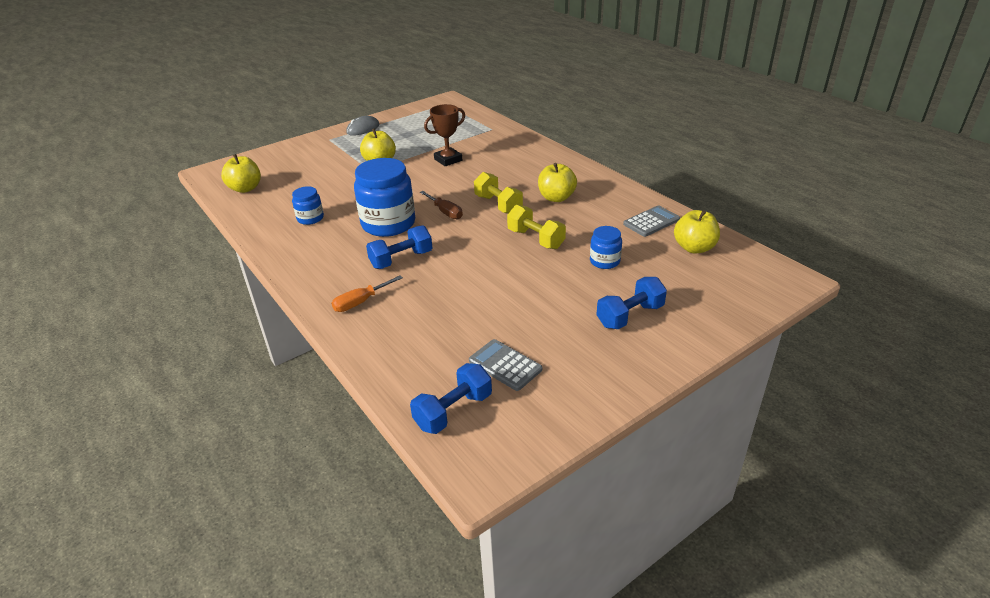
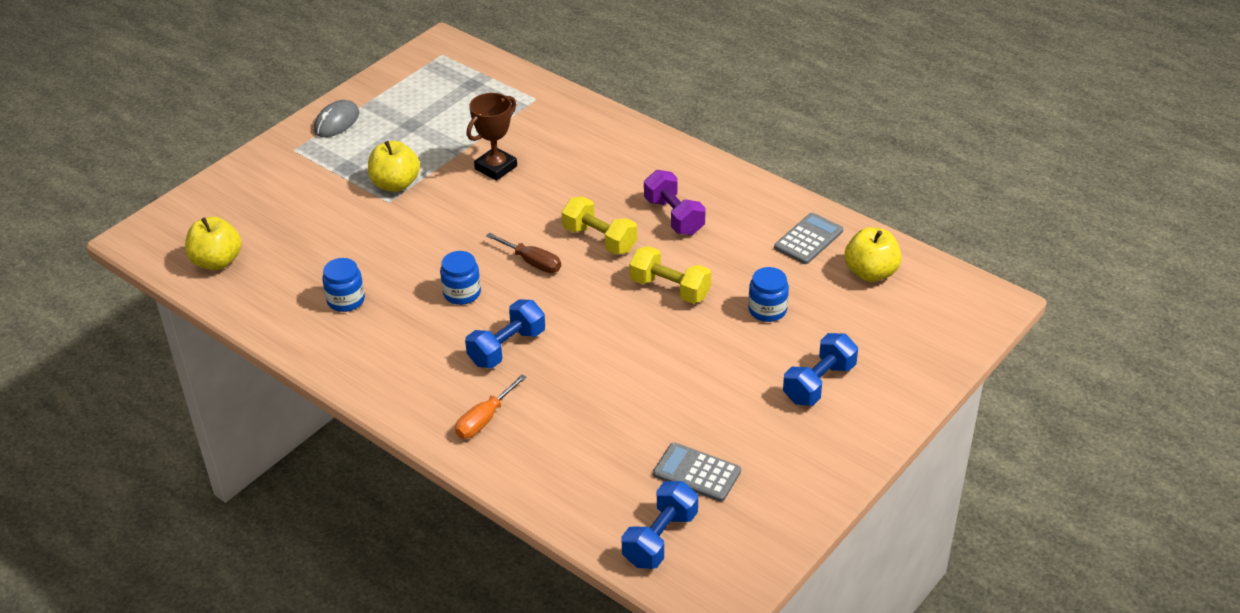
camera: 15 degrees left, 5 degrees up
(388, 224) = (462, 293): blue jar -> blue jar, size x0.50
(556, 198) = (674, 216): yellow apple -> purple dumbbell

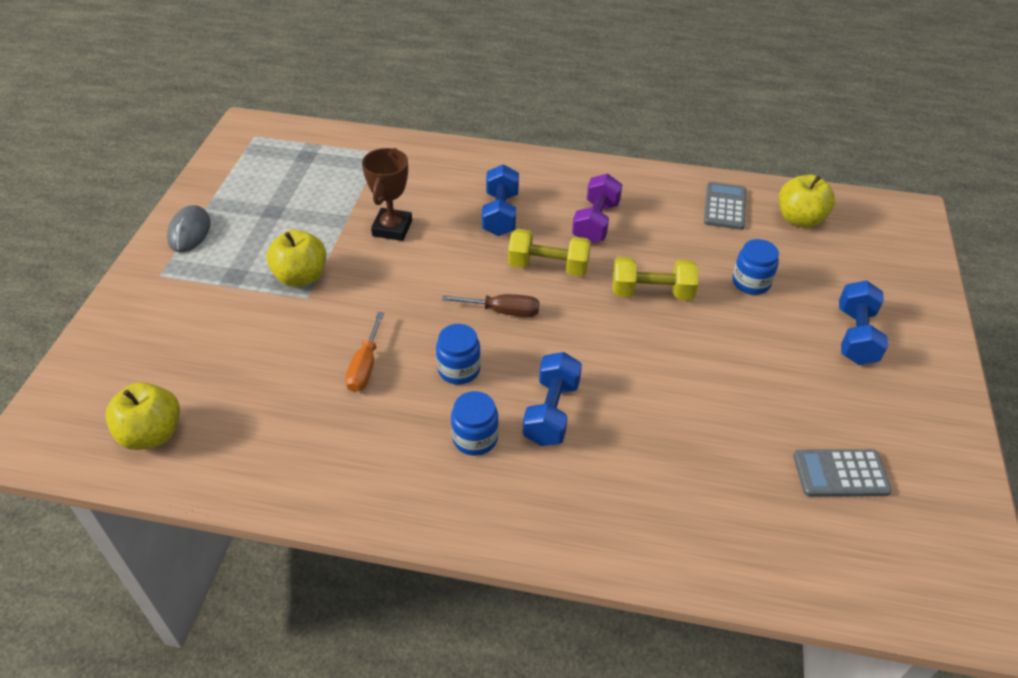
camera: 30 degrees left, 5 degrees up
(346, 300) = (339, 424): blue jar -> blue jar (475, 438)
(484, 419) = (594, 504): orange screwdriver -> orange screwdriver (365, 366)
(660, 538) = (875, 565): blue dumbbell -> blue dumbbell (500, 214)
(674, 216) = (595, 223): purple dumbbell -> purple dumbbell turned 75 degrees clockwise

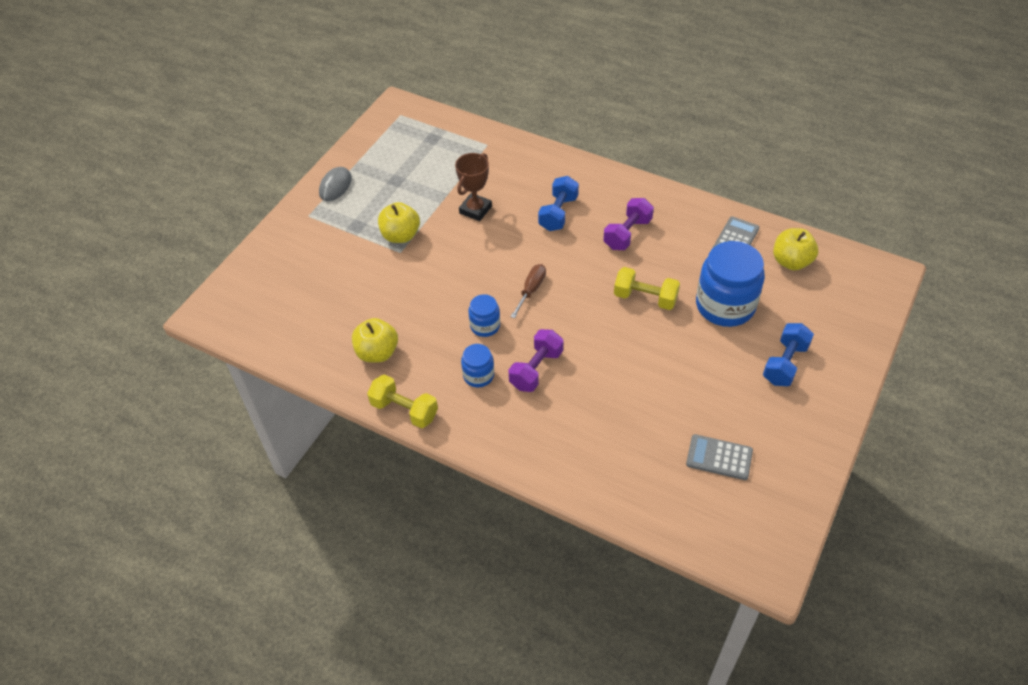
camera: 20 degrees right, 5 degrees up
(152, 434) = (278, 326): yellow apple -> yellow apple (377, 352)
(365, 366) = (423, 310): orange screwdriver -> none
(503, 311) = (531, 290): brown screwdriver -> brown screwdriver turned 90 degrees counterclockwise
(548, 266) = (577, 262): yellow dumbbell -> yellow dumbbell (404, 410)
(551, 412) = (536, 369): blue dumbbell -> purple dumbbell
(751, 282) = (725, 305): blue jar -> blue jar, size x1.99

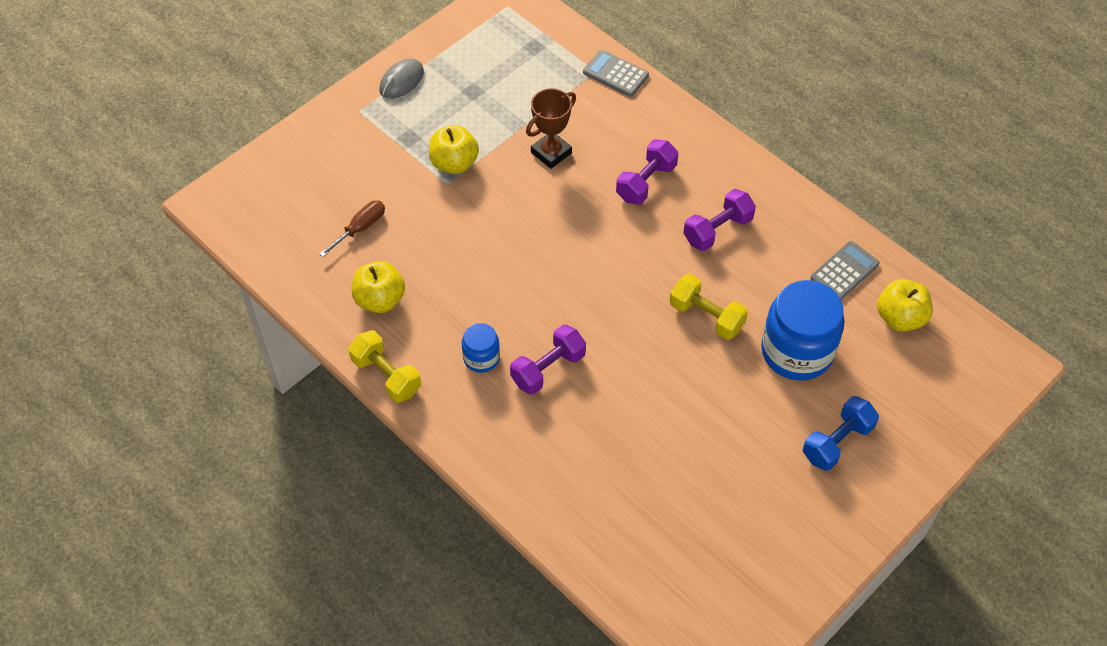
camera: 15 degrees right, 5 degrees up
(485, 326) = (510, 300): blue jar -> none
(531, 290) = (578, 271): brown screwdriver -> brown screwdriver (360, 228)
(558, 213) = (646, 182): blue dumbbell -> purple dumbbell
(719, 457) = (713, 531): grey calculator -> grey calculator (615, 74)

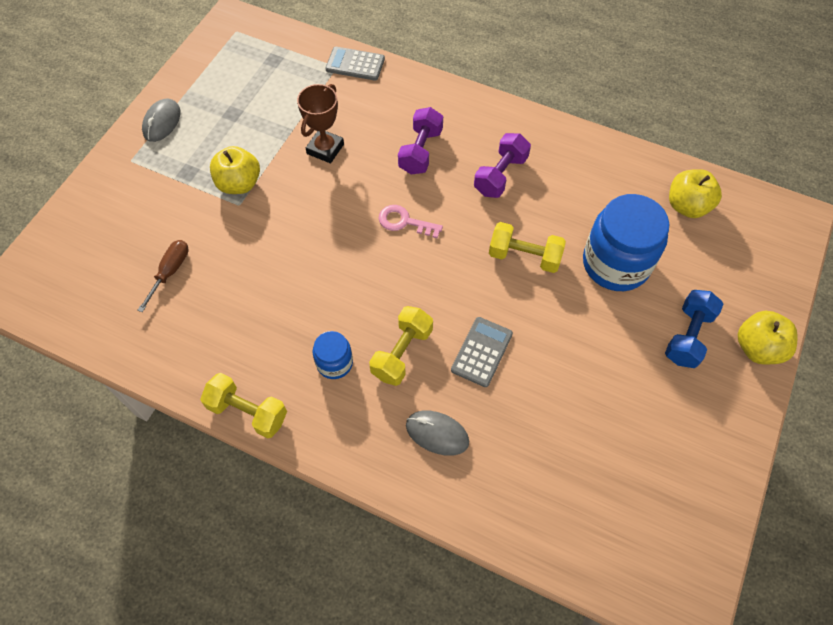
camera: 20 degrees left, 5 degrees up
(380, 300) = (214, 336): yellow apple -> yellow apple (757, 348)
(548, 369) = (402, 353): purple dumbbell -> yellow dumbbell
(551, 450) = (437, 433): none -> grey mouse
(600, 247) = (404, 222): none -> pink key
(844, 271) = (623, 179): grey calculator -> grey calculator (482, 352)

